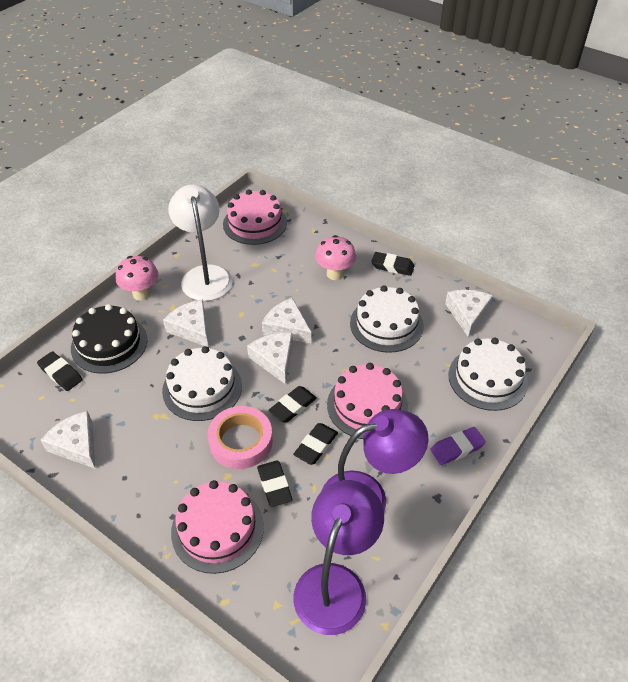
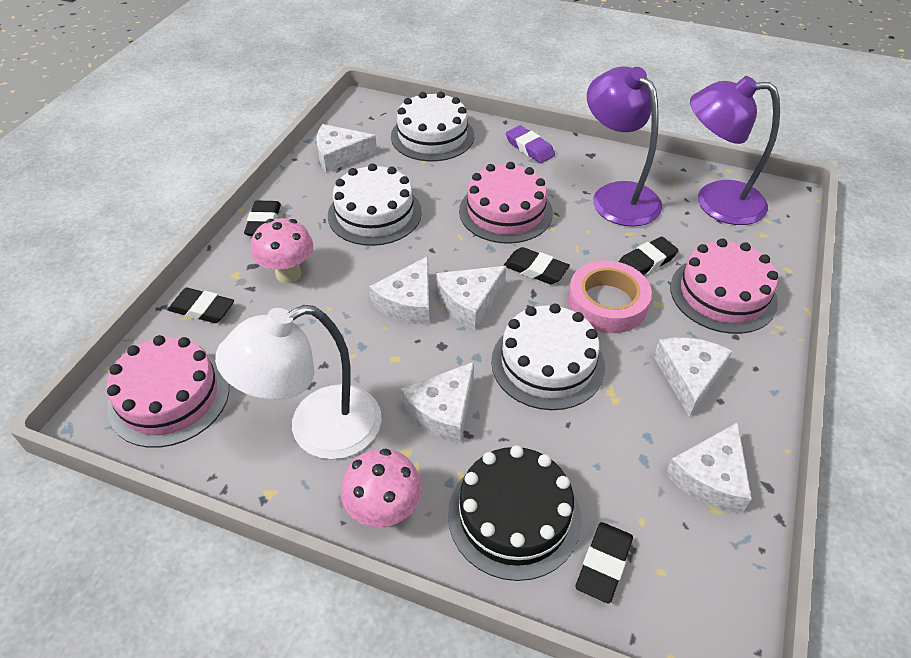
camera: 105 degrees left, 0 degrees up
(152, 466) = (688, 376): none -> white cheese
(316, 446) = (579, 241): black eraser -> black eraser (202, 309)

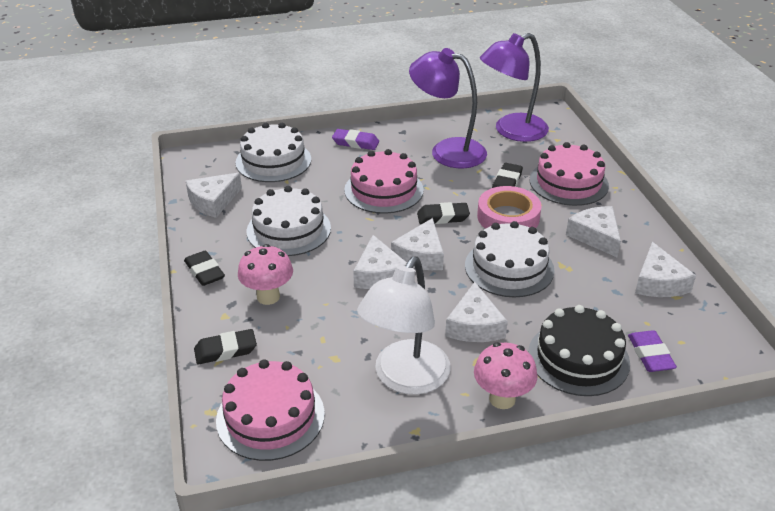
camera: 35 degrees left, 10 degrees down
(603, 564) = (650, 355): black eraser -> purple eraser

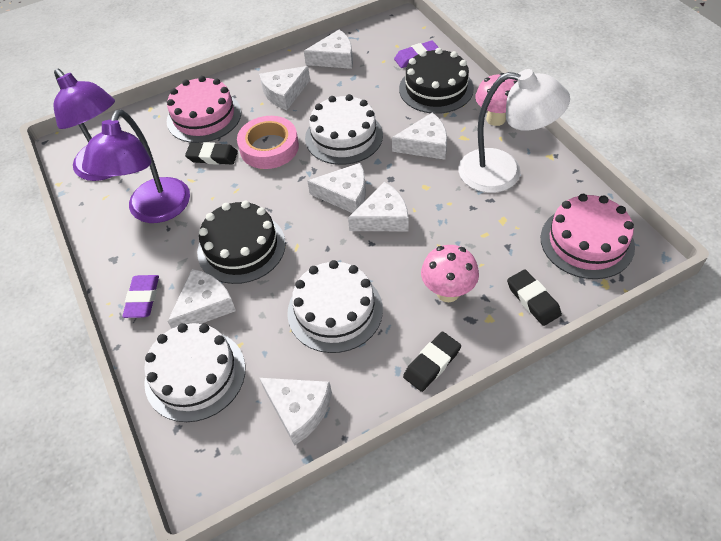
camera: 100 degrees left, 15 degrees up
(332, 168) = (204, 306): none -> white cheese
(384, 190) = (241, 247): pink cake -> black cake
(443, 217) = (280, 191): black eraser -> none

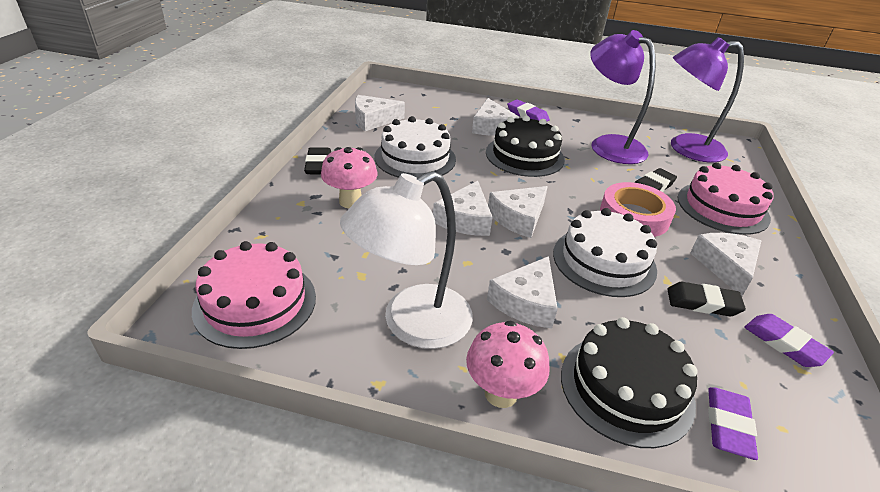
camera: 125 degrees right, 15 degrees down
(195, 374) = (446, 108): white cake -> none
(334, 58) = (784, 344): white cheese -> purple eraser
(533, 300) = (275, 230): black eraser -> black eraser (702, 303)

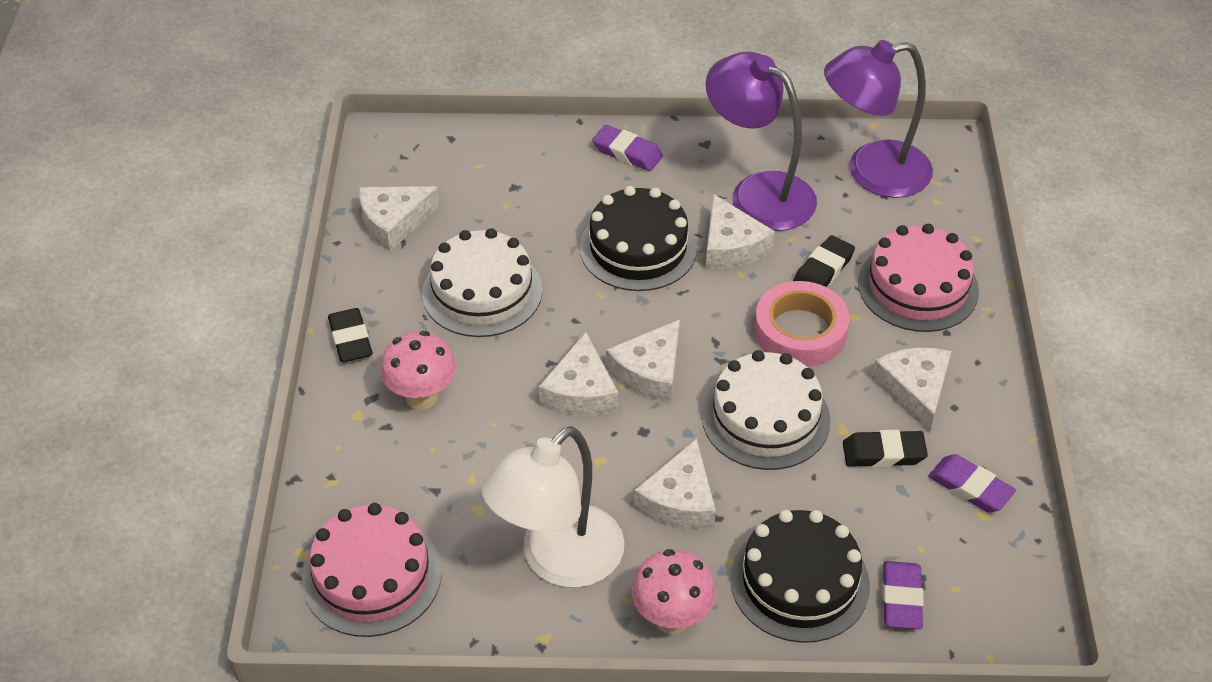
camera: 10 degrees left, 10 degrees up
(491, 127) = (577, 194): white cheese -> white cheese (731, 246)

